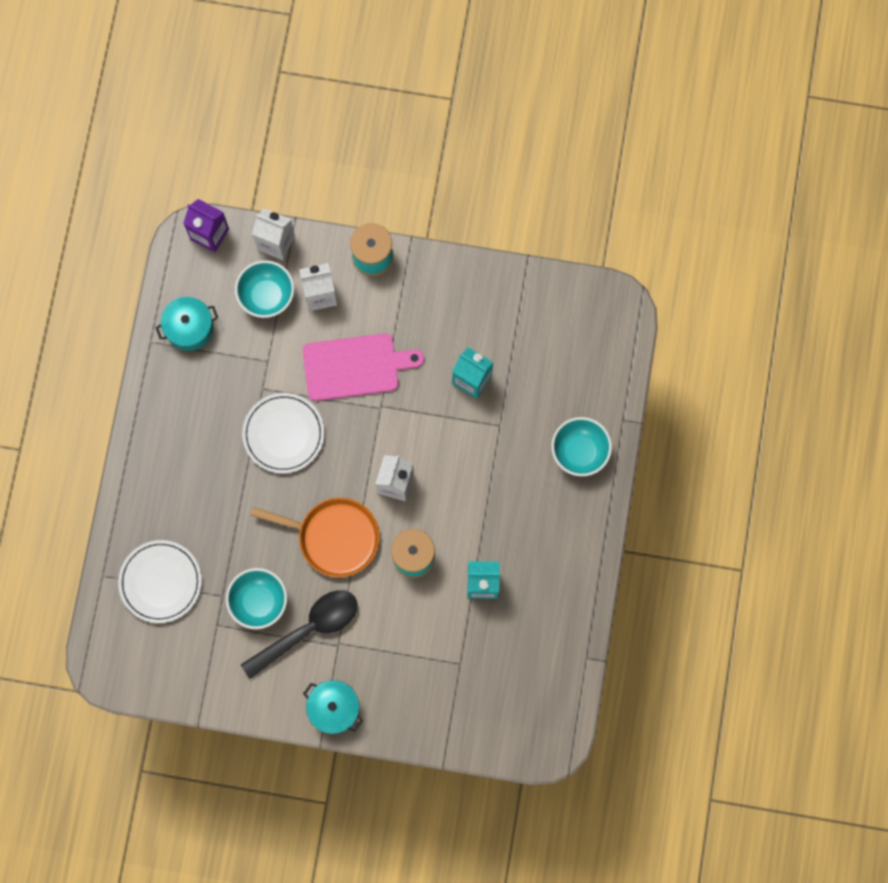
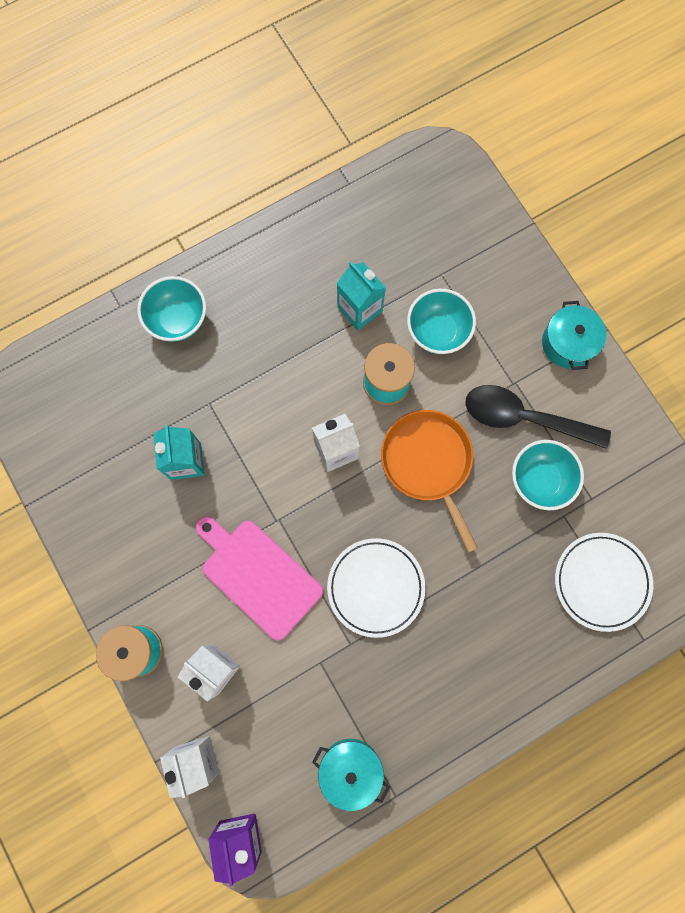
camera: 130 degrees left, 0 degrees up
(267, 296) = (258, 720): turquoise bowl -> turquoise bowl (437, 332)

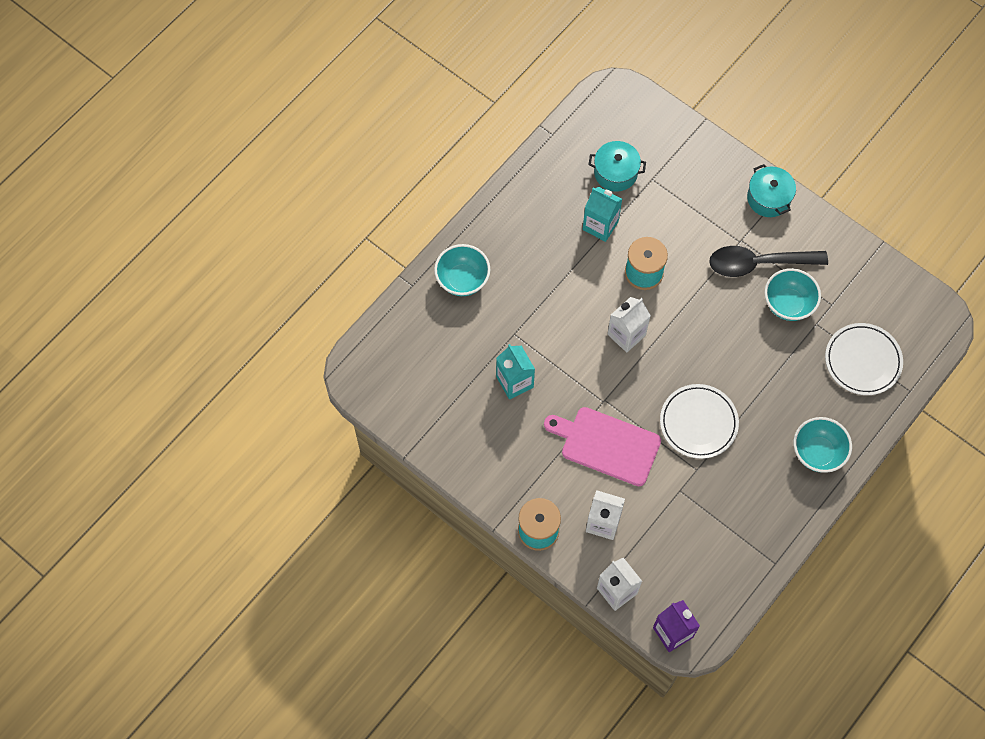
camera: 20 degrees left, 10 degrees down
(350, 769) = (734, 557): turquoise pot -> turquoise pot (615, 173)
(428, 463) = (700, 320): orange pan -> none
(437, 332) = (667, 222): turquoise bowl -> turquoise bowl (817, 453)

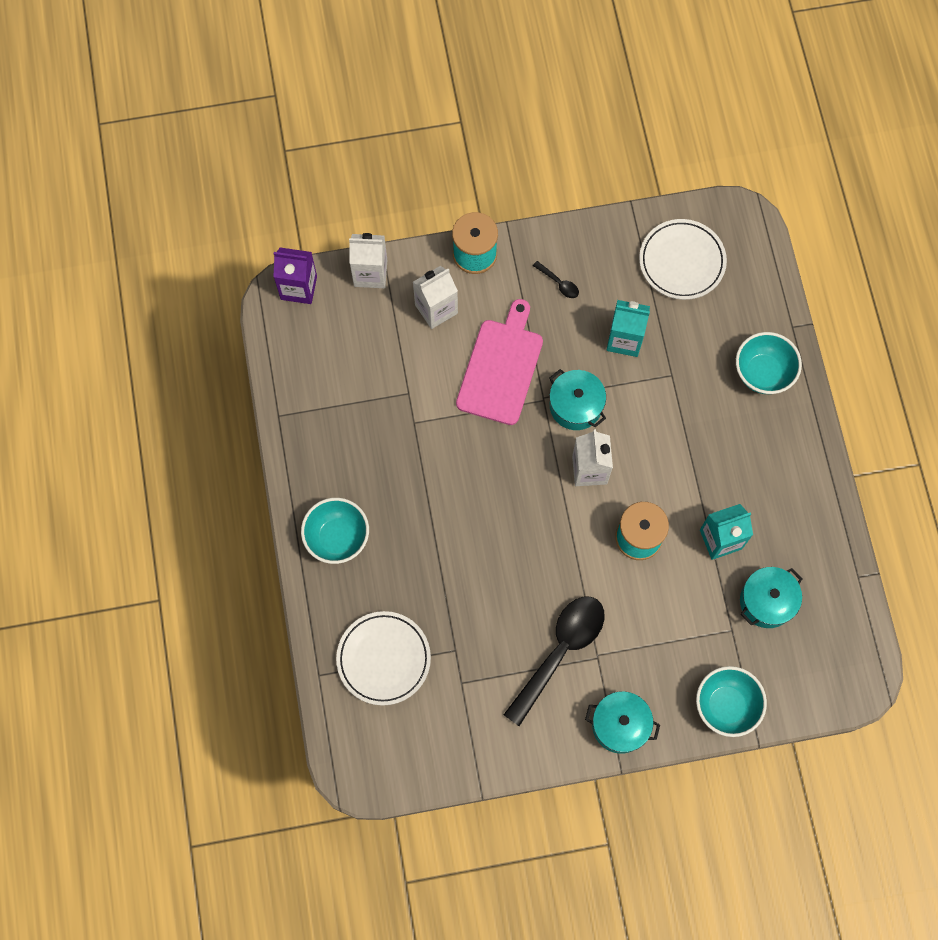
camera: 130 degrees right, 5 degrees up
(510, 456) = (559, 283): none -> black spoon
(590, 376) = (575, 406): none -> turquoise pot
(606, 445) = (501, 367): pink cutting board -> pink cutting board turned 45 degrees counterclockwise
(698, 423) = (454, 460): white plate -> white plate (682, 261)
(788, 304) = (496, 642): turquoise bowl -> turquoise bowl (726, 705)

